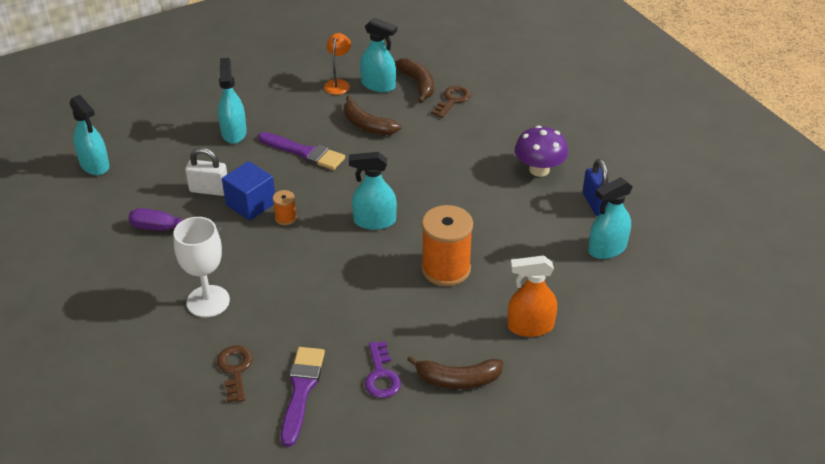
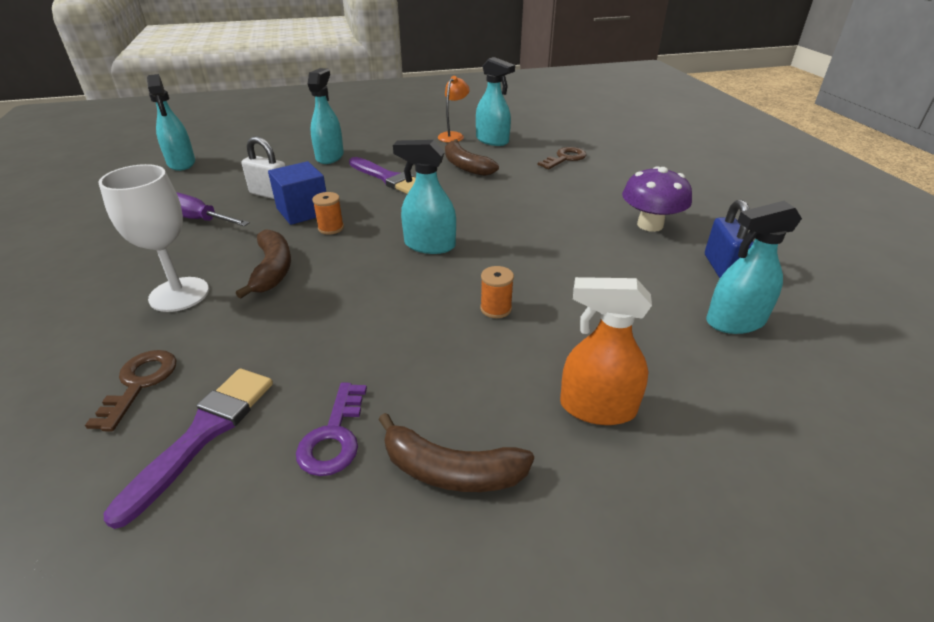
camera: 15 degrees right, 5 degrees down
(418, 84) = (533, 144): brown banana -> brown banana (272, 270)
(446, 269) = (496, 309): orange spool -> orange spool, size x0.46

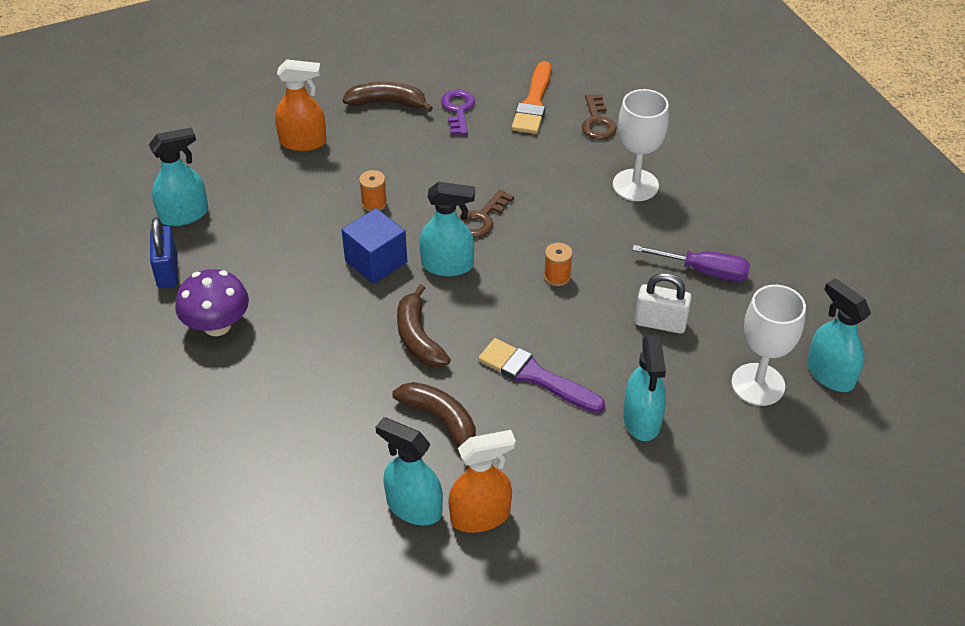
camera: 170 degrees right, 10 degrees up
(203, 433) = (533, 103): purple brush -> orange brush
(236, 163) = (758, 384): none -> white goblet
(272, 270) = (578, 218): brown banana -> brown banana (418, 337)
(303, 211) = (603, 299): blue cube -> blue cube (376, 261)
(453, 135) = (480, 516): orange lamp -> orange spray bottle
(565, 158) = (299, 464): brown key -> brown key (481, 219)

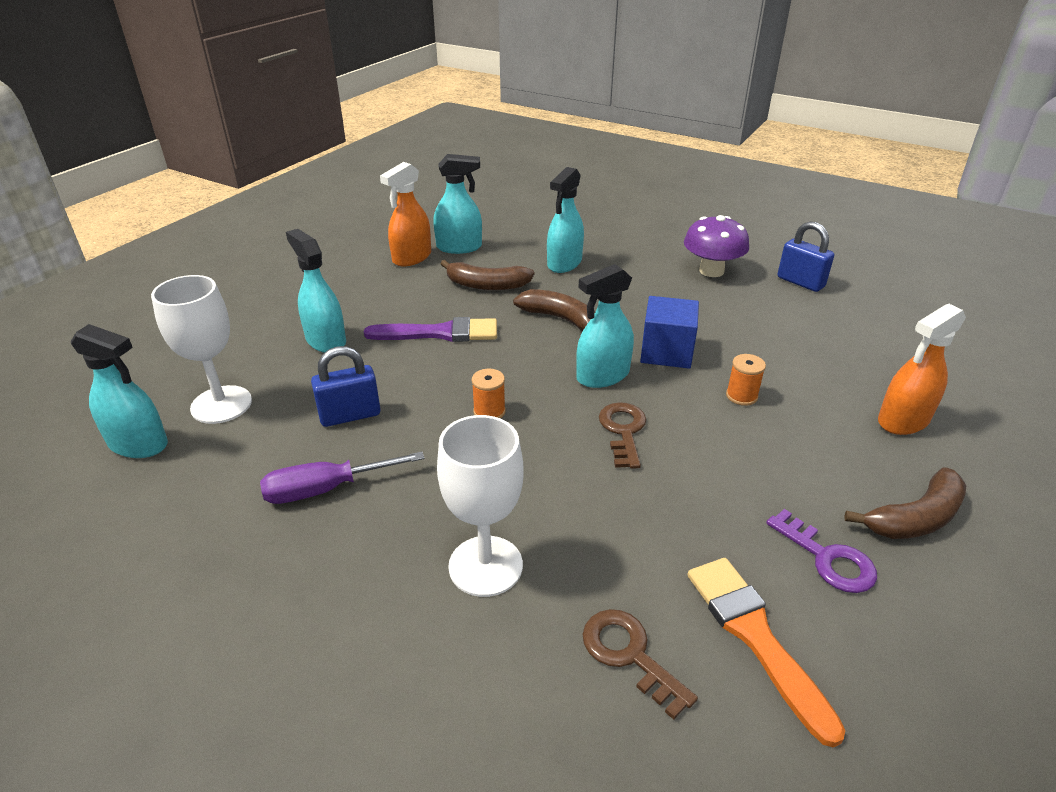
camera: 145 degrees right, 10 degrees down
(184, 215) = (865, 317): turquoise spray bottle -> turquoise spray bottle (564, 263)
(660, 323) = (350, 415): white padlock -> blue padlock

